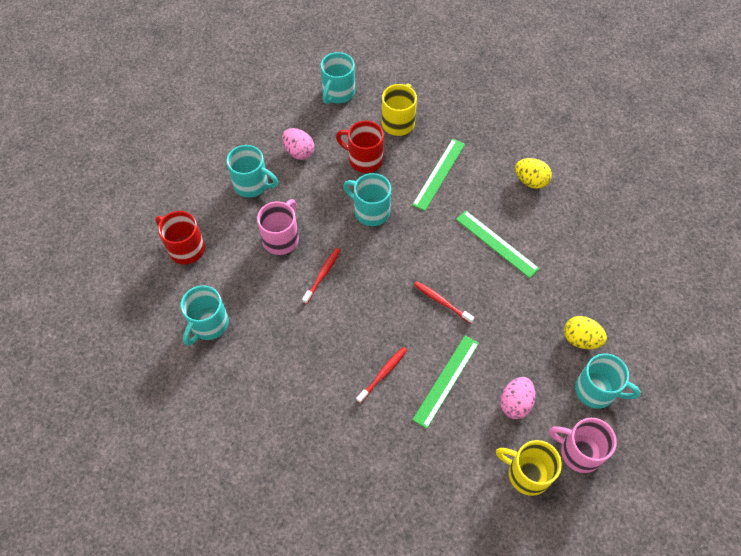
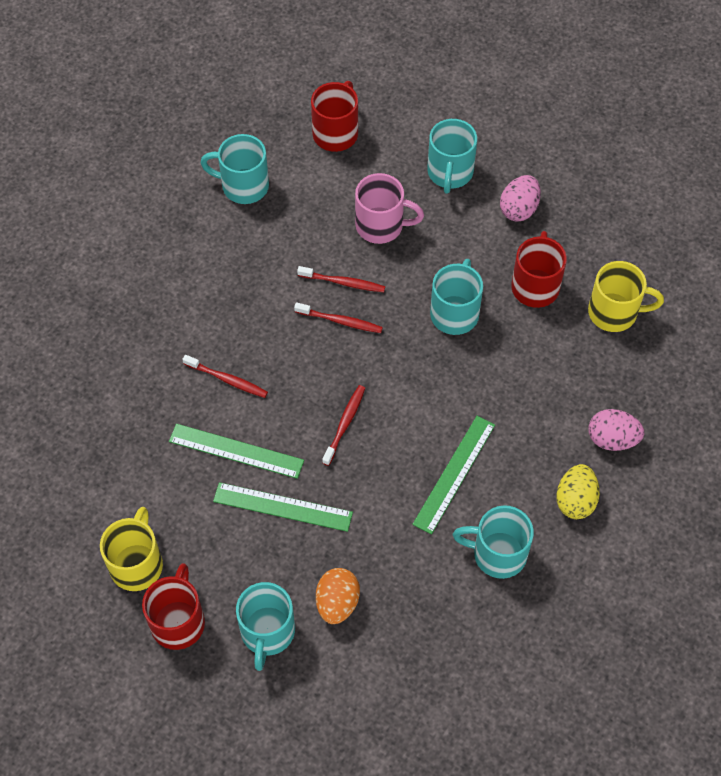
camera: 75 degrees right, 0 degrees up
(338, 93) = (636, 228): turquoise mug -> turquoise mug (497, 554)
(355, 285) = (340, 321): none -> red toothbrush
(439, 174) = (544, 381): green ruler -> green ruler (282, 507)
(515, 403) = (225, 536): pink egg -> pink egg (612, 439)
(579, 451) = (178, 621): pink mug -> red mug
(580, 339) = (337, 603): yellow egg -> orange egg

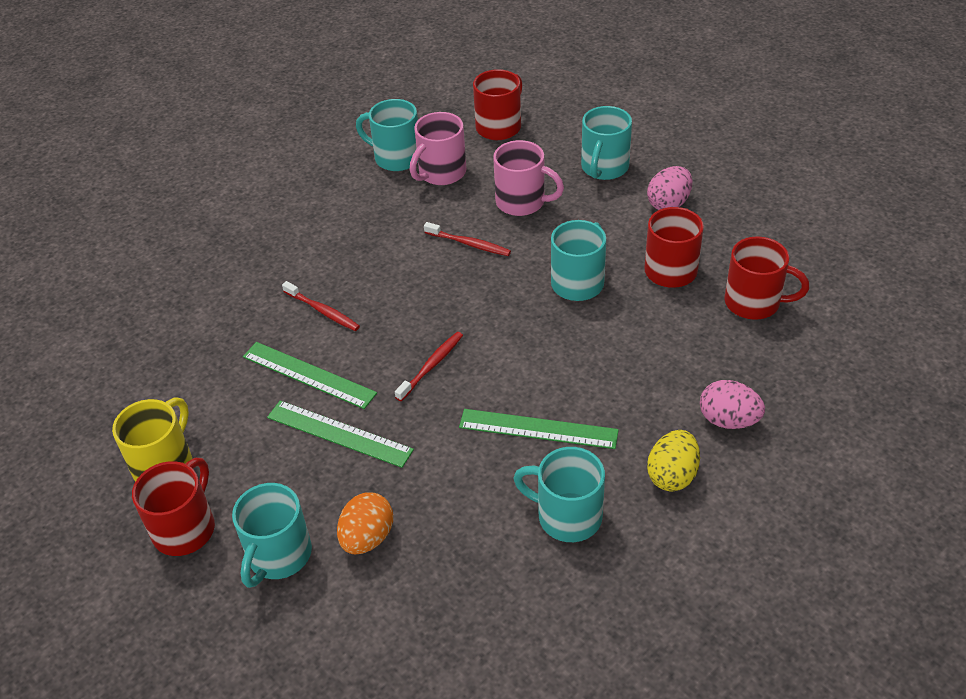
camera: 15 degrees right, 15 degrees down
(293, 200) = (441, 173): none -> pink mug
(340, 321) = (455, 275): red toothbrush -> none
(454, 474) = (538, 429): green ruler -> green ruler turned 60 degrees clockwise
(614, 312) = (754, 302): yellow mug -> red mug

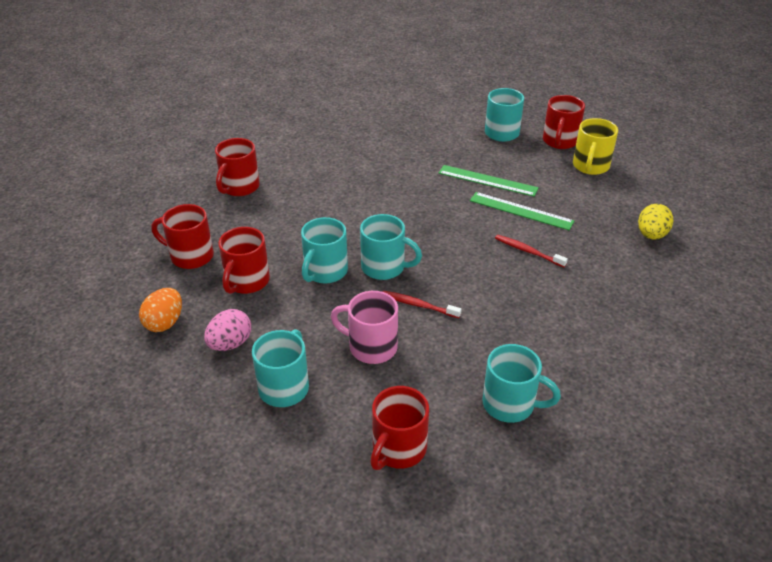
camera: 175 degrees right, 5 degrees down
(367, 538) = (456, 138): orange egg -> orange egg (165, 323)
(431, 366) = (435, 216): red toothbrush -> none
(441, 173) = (457, 383): pink mug -> none
(538, 429) = (361, 183): green ruler -> none
(567, 516) = (346, 147): turquoise mug -> turquoise mug (384, 267)
(672, 475) = (282, 163): yellow egg -> yellow egg (651, 235)
(728, 420) = (239, 187): pink egg -> red mug

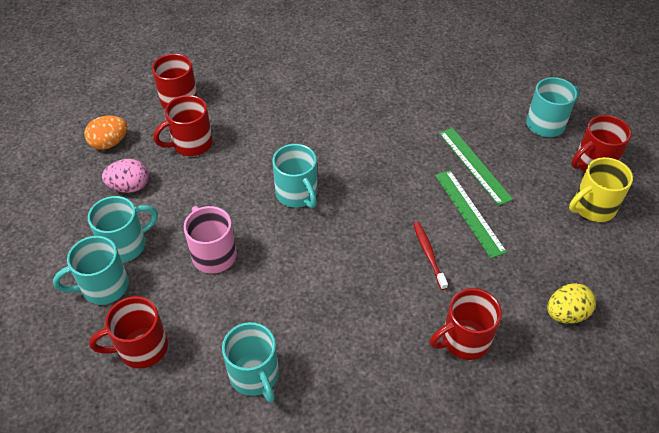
camera: 40 degrees right, 10 degrees up
(239, 187) = (271, 59): red mug -> red mug (464, 340)
(325, 272) = (251, 169): turquoise mug -> turquoise mug (103, 287)
(419, 305) = (285, 243): red toothbrush -> none

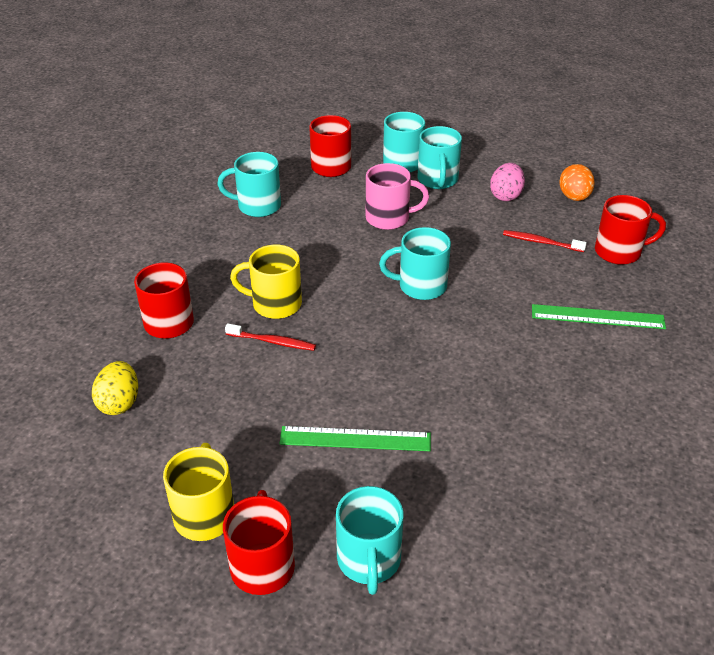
camera: 120 degrees right, 10 degrees down
(191, 143) = (541, 242): red mug -> red toothbrush
(386, 276) = (275, 304): none -> yellow mug
(469, 212) = (294, 397): green ruler -> green ruler (597, 317)

